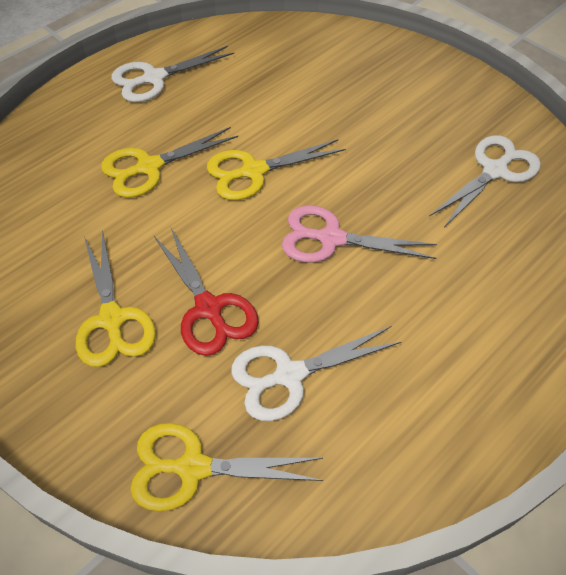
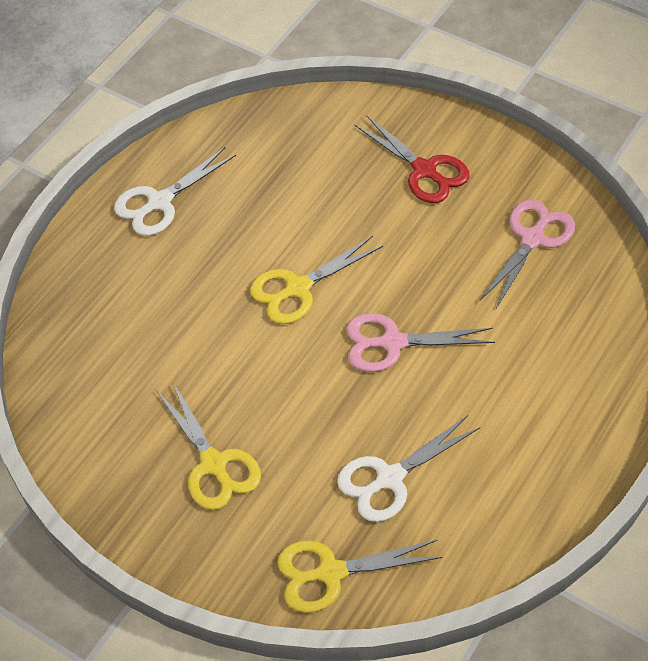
camera: 10 degrees left, 0 degrees up
(149, 167) = (192, 305): yellow scissors -> none
(209, 308) = (299, 435): red scissors -> red scissors (424, 170)
(494, 171) = (532, 239): white scissors -> pink scissors

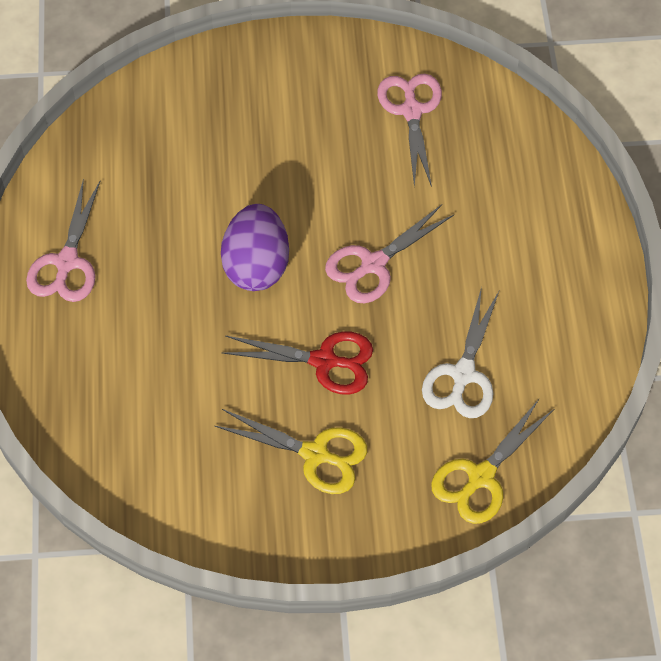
camera: 40 degrees left, 5 degrees up
(160, 202) = (67, 262): white scissors -> pink scissors
(298, 288) = (256, 266): yellow scissors -> purple egg
(424, 170) = (275, 102): red scissors -> red scissors (324, 361)

